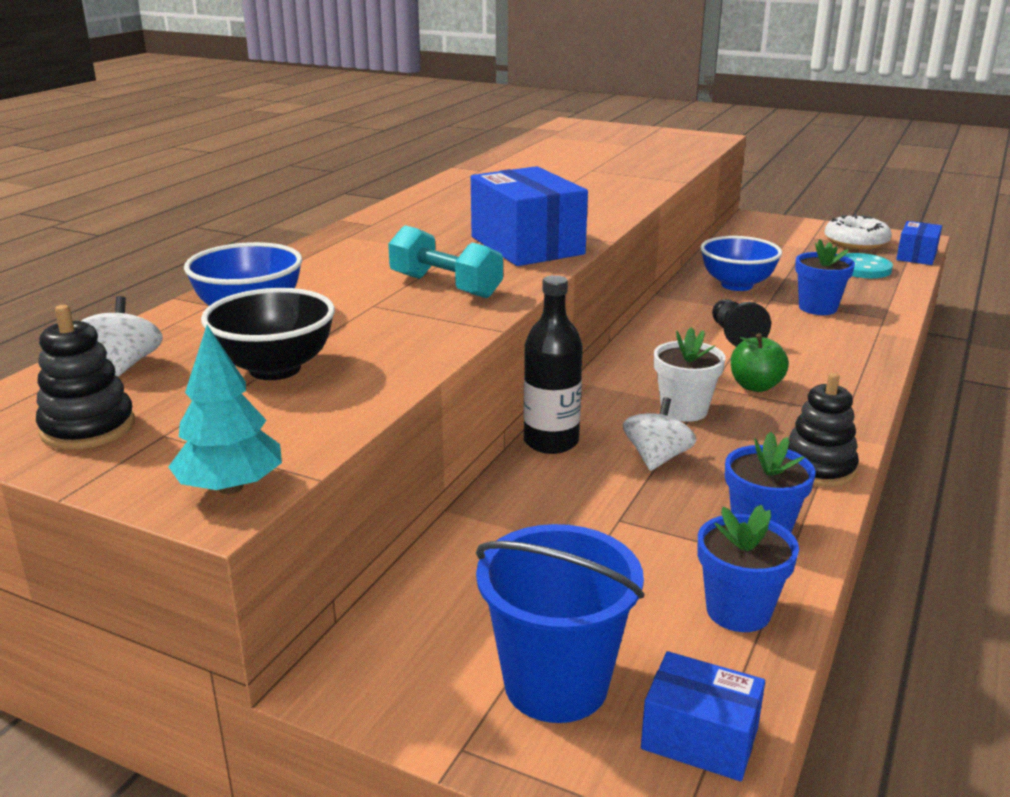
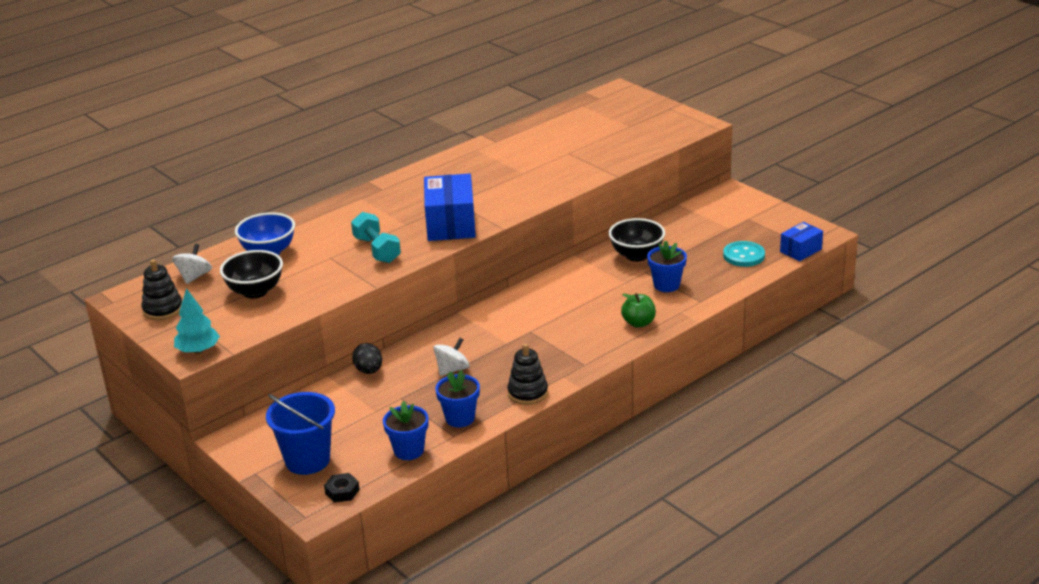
camera: 25 degrees right, 5 degrees up
(516, 487) = (369, 371): none -> black egg
(551, 442) = (409, 349): black bottle -> none
(684, 410) = (497, 344): white flower pot -> none
(699, 738) = (342, 491): blue box -> black nut
(735, 336) = (585, 298): black pawn -> none
(737, 285) = (636, 255): blue bowl -> black bowl
(755, 386) = (555, 336): green apple -> green apple (638, 323)
(856, 242) = (774, 229): white donut -> none

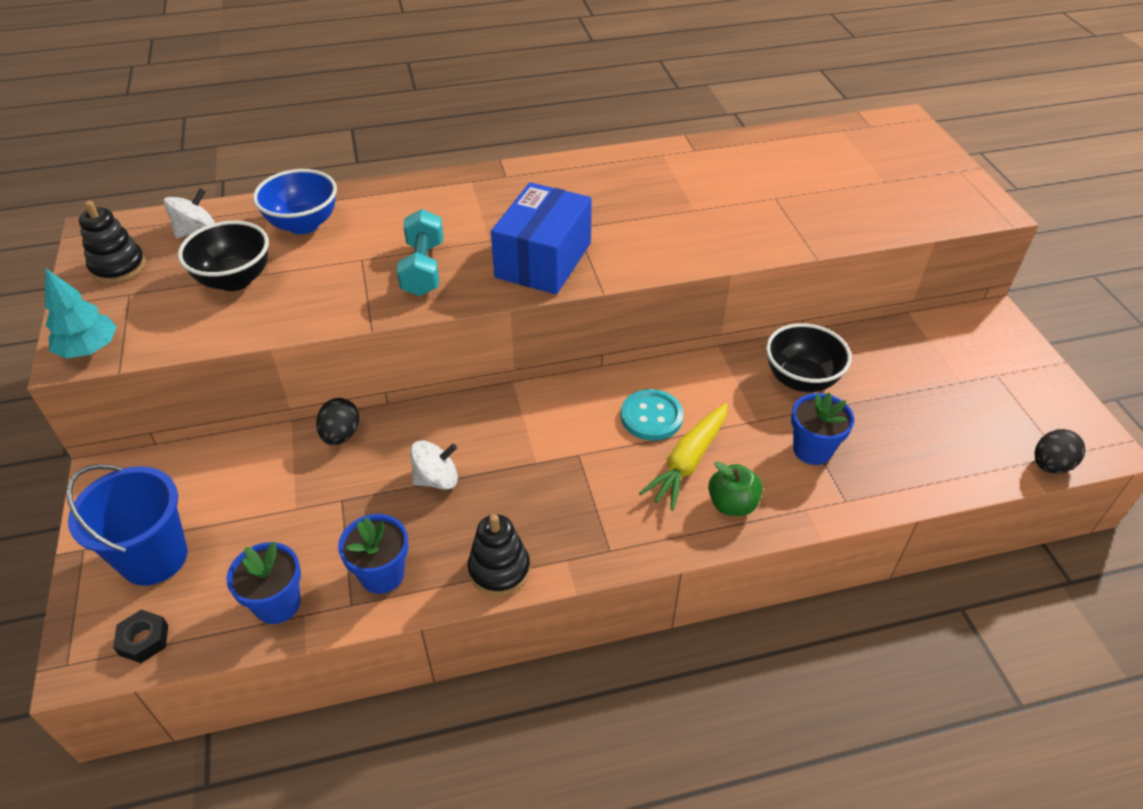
camera: 25 degrees right, 15 degrees up
(598, 313) = (688, 462): none -> yellow carrot
(744, 255) = (956, 440): turquoise button -> turquoise button (651, 417)
(800, 250) = (1050, 465): blue box -> black egg

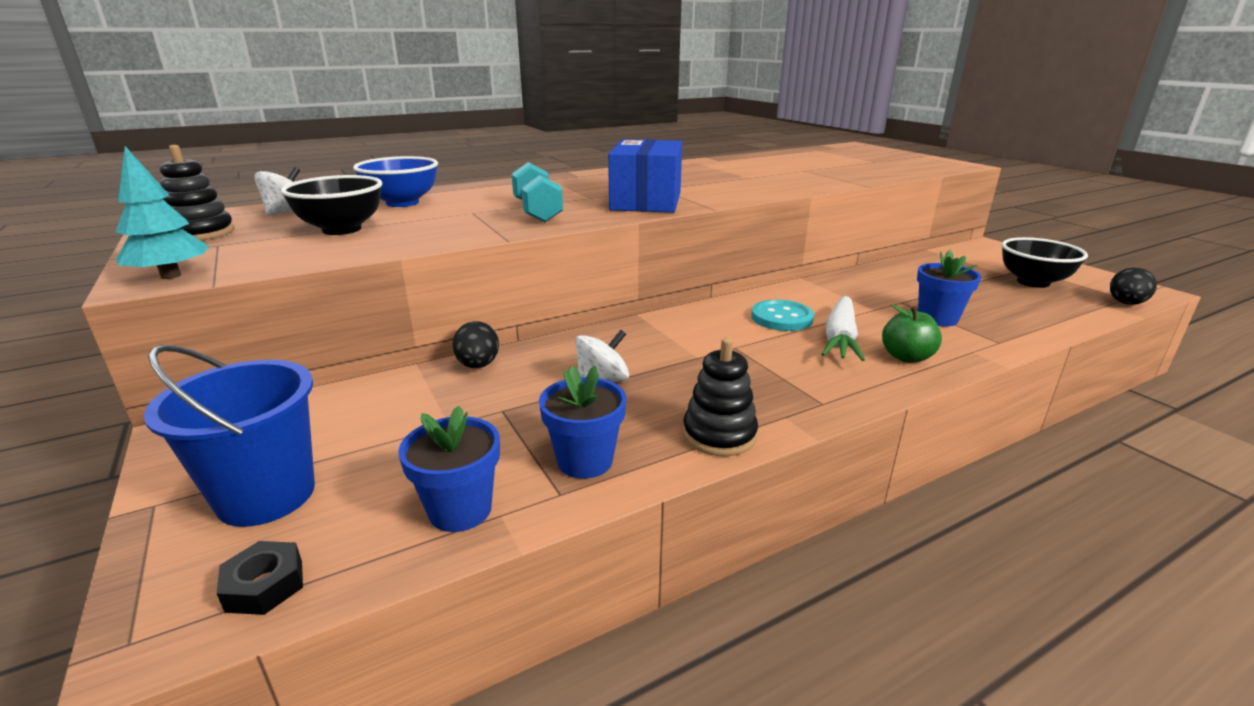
camera: 15 degrees left, 20 degrees down
(688, 462) = (840, 338): yellow carrot -> white carrot
(801, 380) = (885, 286): black bowl -> black bowl (1033, 282)

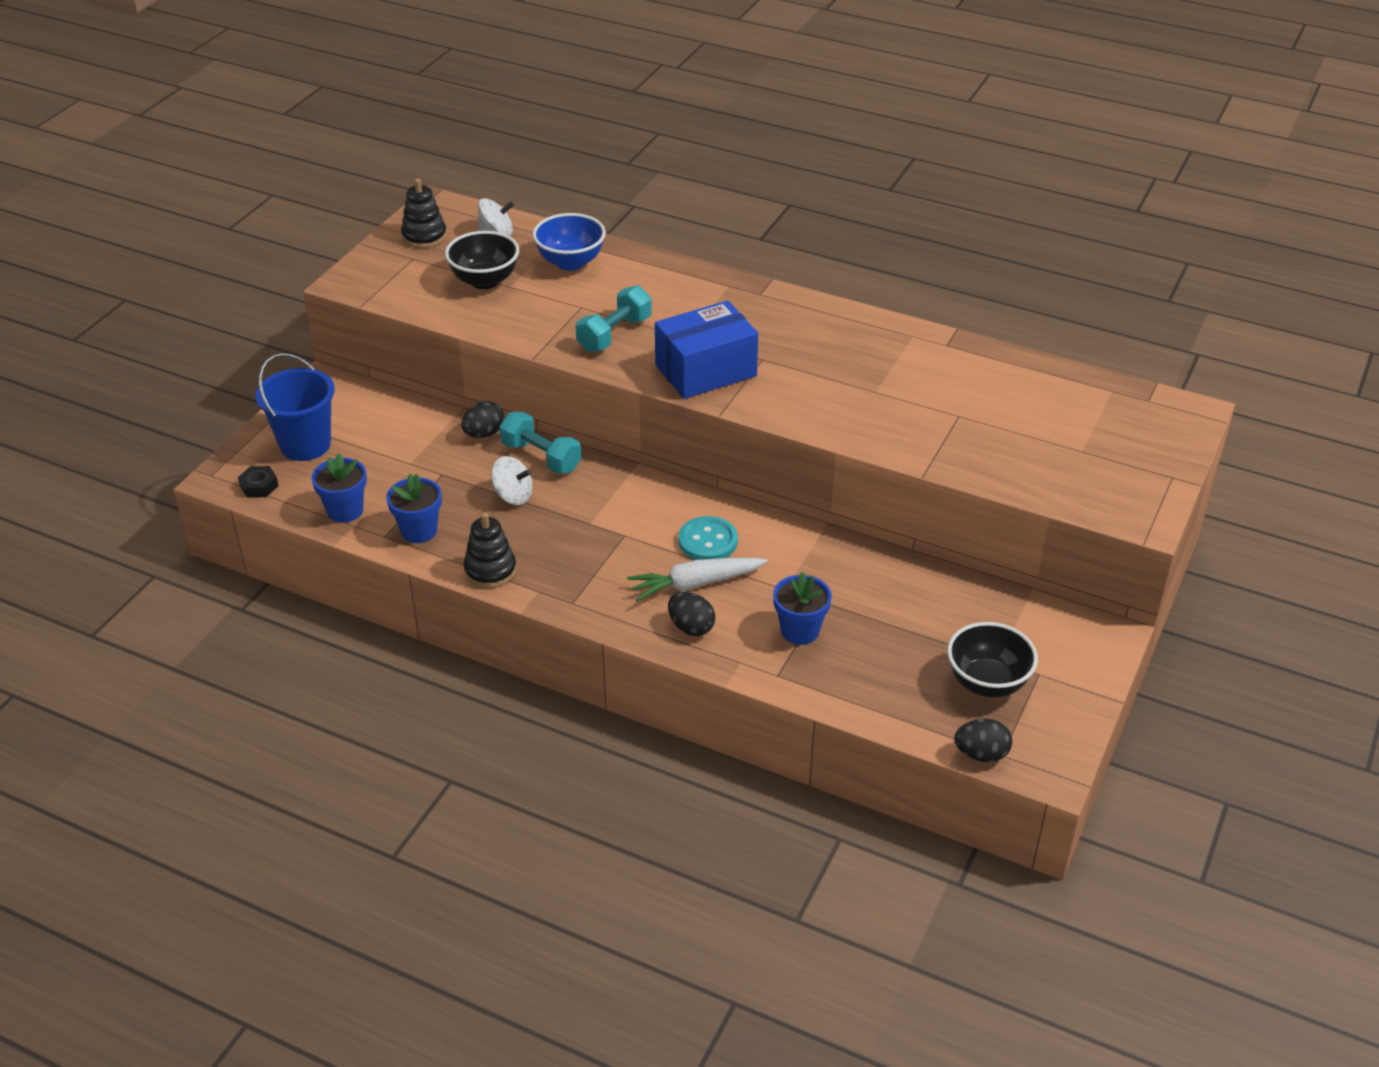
camera: 55 degrees right, 15 degrees up
(171, 276) = (357, 284): turquoise tree -> none
(563, 349) = (541, 457): none -> turquoise dumbbell
(906, 357) = (691, 627): green apple -> black egg

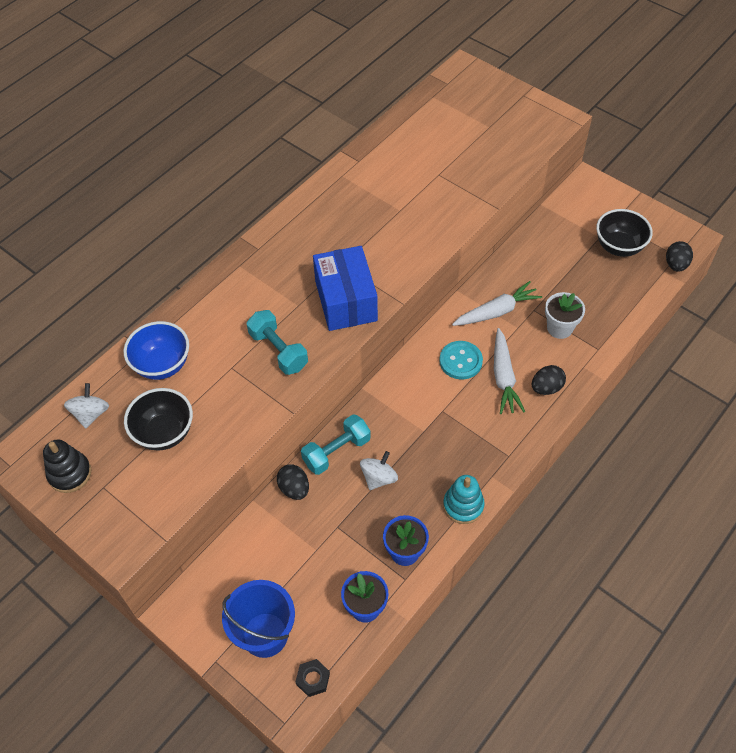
camera: 75 degrees left, 15 degrees up
(490, 570) = (463, 505): black stacking toy -> turquoise stacking toy
(800, 631) = (559, 328): blue flower pot -> white flower pot
(804, 565) = (496, 311): none -> white carrot

